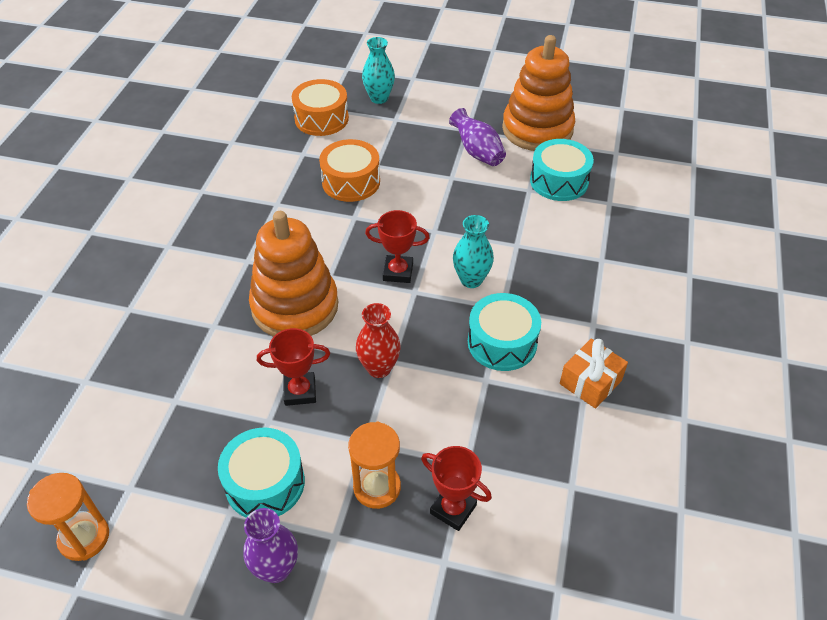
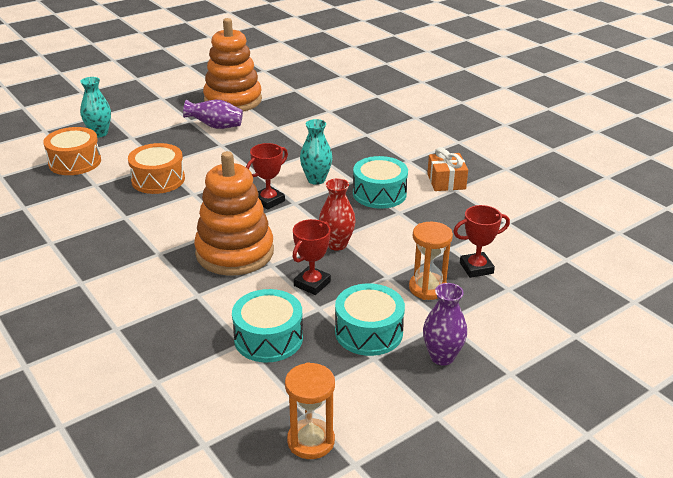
camera: 50 degrees left, 15 degrees down
(559, 181) = (286, 115): turquoise drum -> turquoise drum (268, 338)

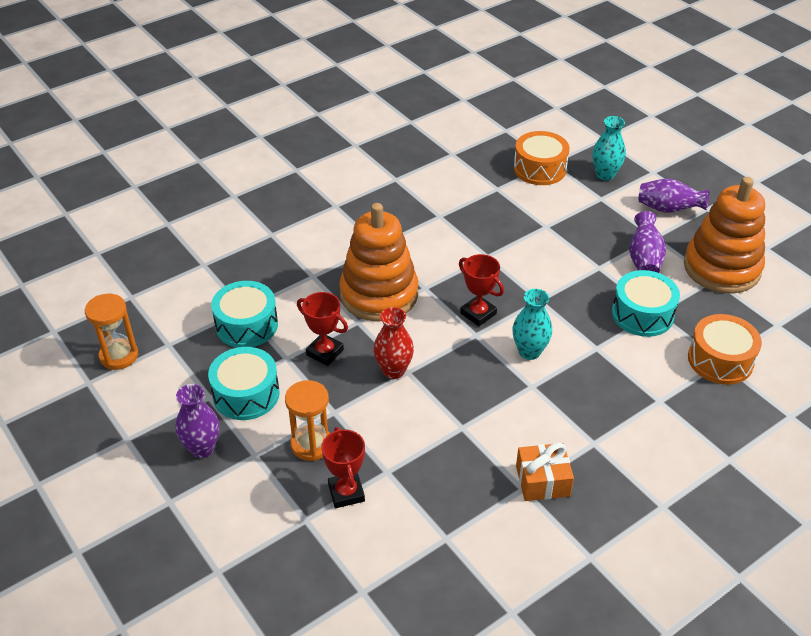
camera: 90 degrees right, 10 degrees up
(157, 112) = (668, 209): none -> purple vase
(158, 180) = (512, 228): orange drum -> orange drum (720, 360)
(379, 193) = (503, 410): turquoise drum -> turquoise drum (642, 314)

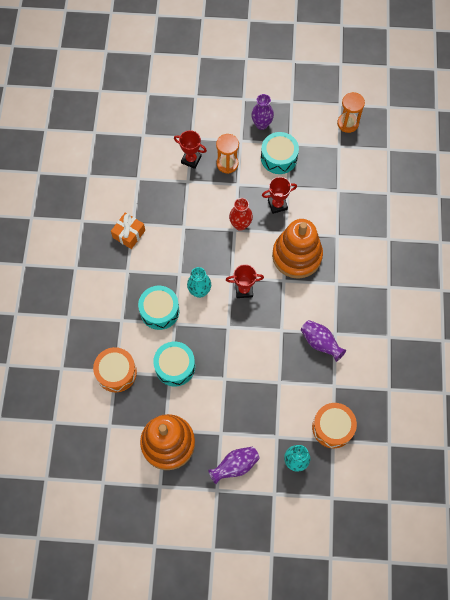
camera: 130 degrees right, 25 degrees up
(246, 325) = (324, 184): turquoise drum -> turquoise drum (159, 311)
(644, 259) = (210, 409): purple vase -> purple vase (320, 343)

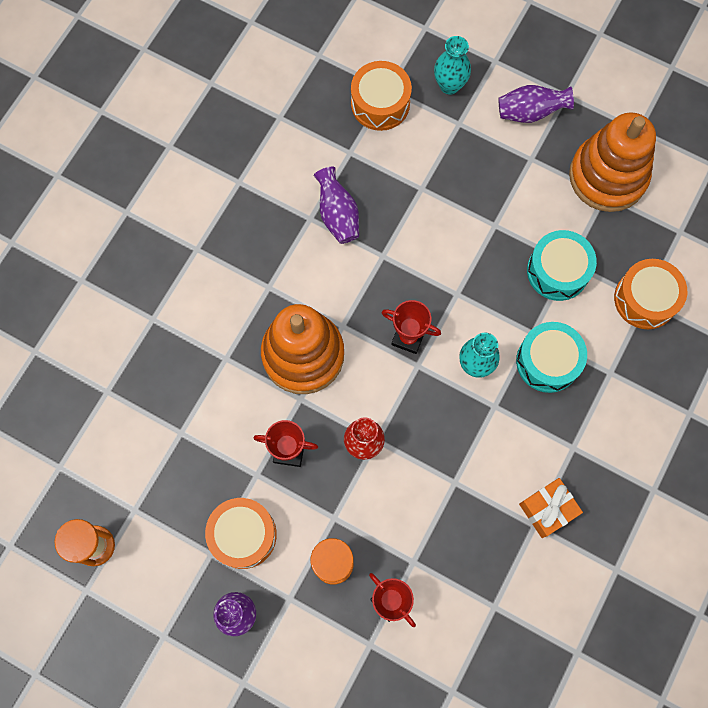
camera: 155 degrees left, 5 degrees up
(279, 158) = (243, 535): turquoise drum -> orange drum

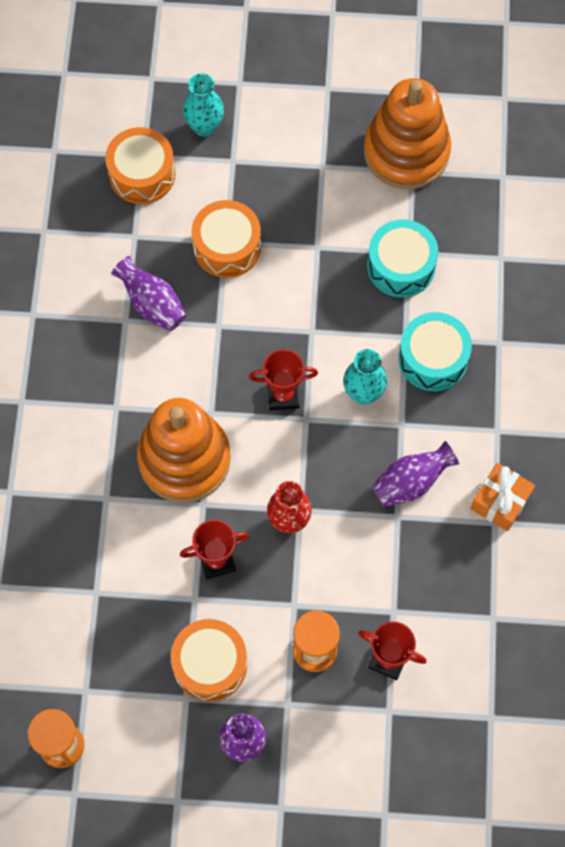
camera: 25 degrees left, 5 degrees down
(530, 112) = (299, 120): purple vase -> purple vase (411, 482)
(645, 299) = (499, 257): orange drum -> orange drum (227, 247)

